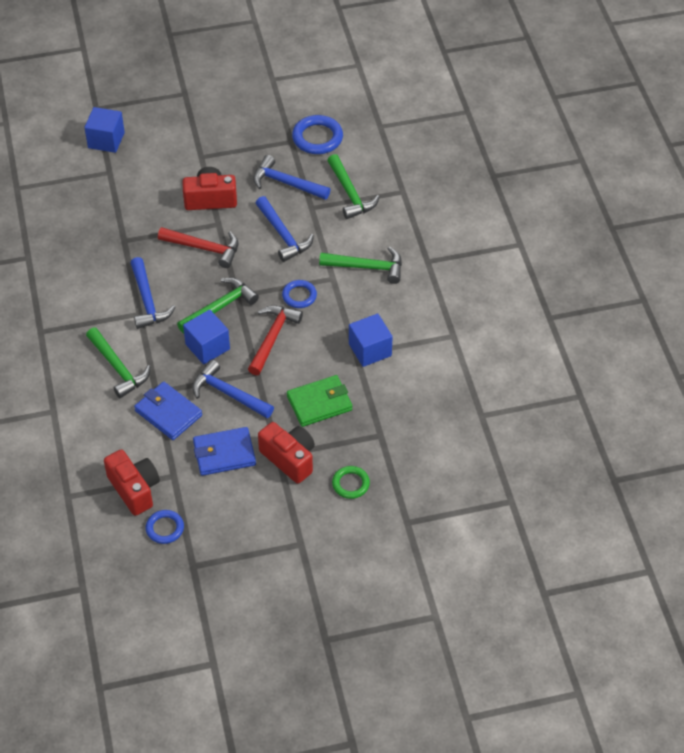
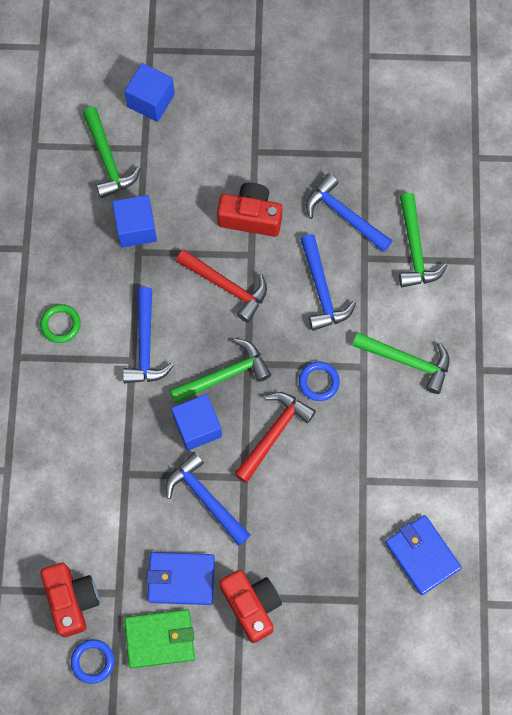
camera: 15 degrees right, 20 degrees up
(118, 368) = (91, 430): green hammer -> green hammer (108, 160)
(168, 413) = (132, 507): blue wallet -> blue wallet (422, 555)
(317, 138) = (397, 157): blue ring -> none
(319, 403) = (304, 538): green wallet -> green wallet (160, 639)
(350, 484) = (311, 658): green ring -> green ring (60, 324)
(370, 350) = (380, 479): blue cube -> blue cube (136, 228)

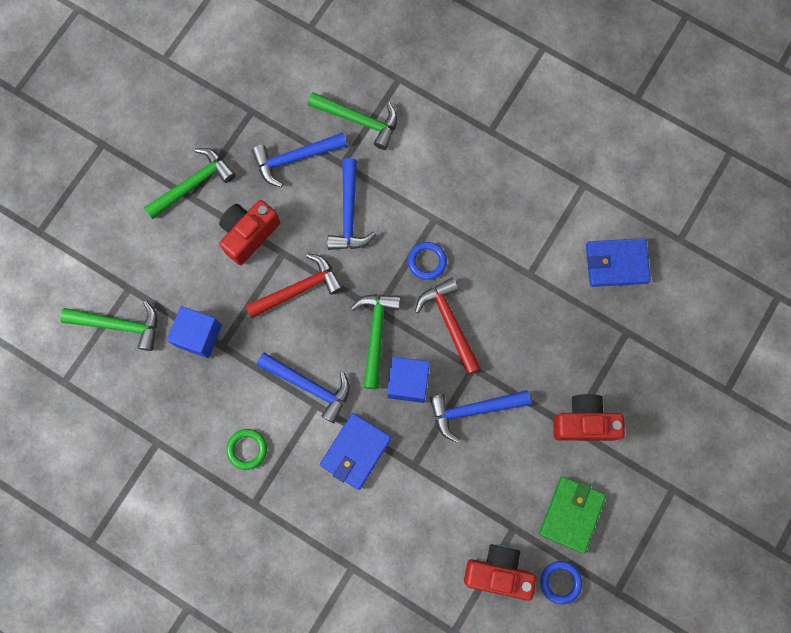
camera: 60 degrees left, 5 degrees up
(151, 100) = (88, 257): blue cube -> none
(181, 579) = (530, 468): blue wallet -> blue wallet (356, 451)
(321, 290) = (349, 214): blue hammer -> blue hammer turned 75 degrees clockwise
(407, 361) = (450, 182): green hammer -> green hammer (193, 184)

